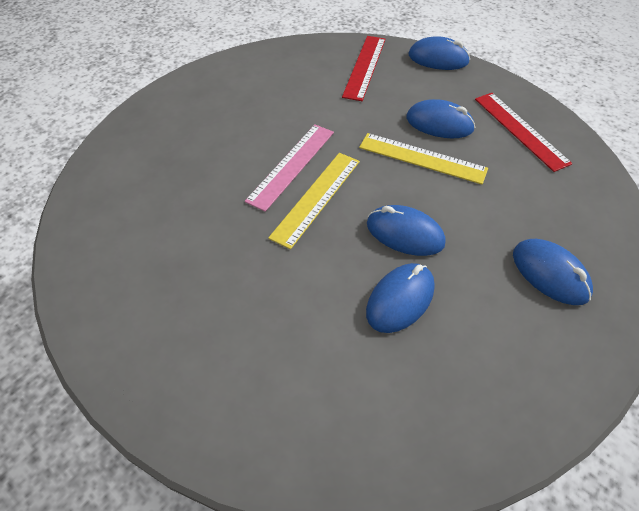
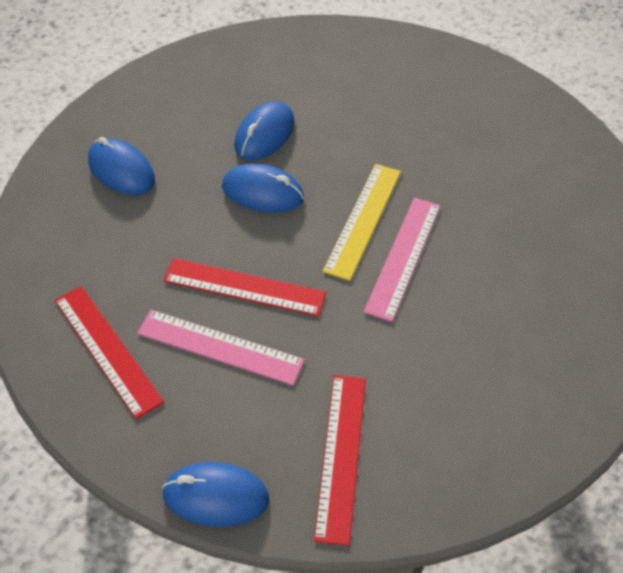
camera: 170 degrees right, 0 degrees up
(422, 158) = (244, 287): yellow ruler -> red ruler
(439, 124) = (220, 347): blue mouse -> pink ruler

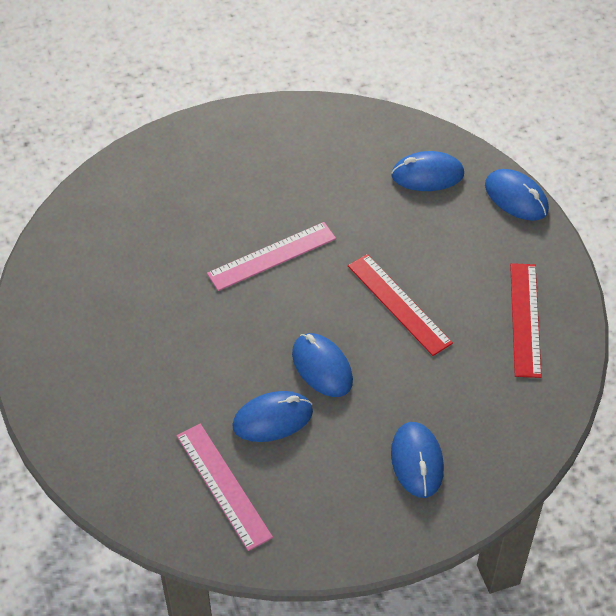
camera: 140 degrees left, 0 degrees up
(220, 347) = (448, 275): pink ruler -> pink ruler (223, 486)
(340, 455) = (427, 175): red ruler -> blue mouse
(363, 220) = (271, 299): yellow ruler -> none

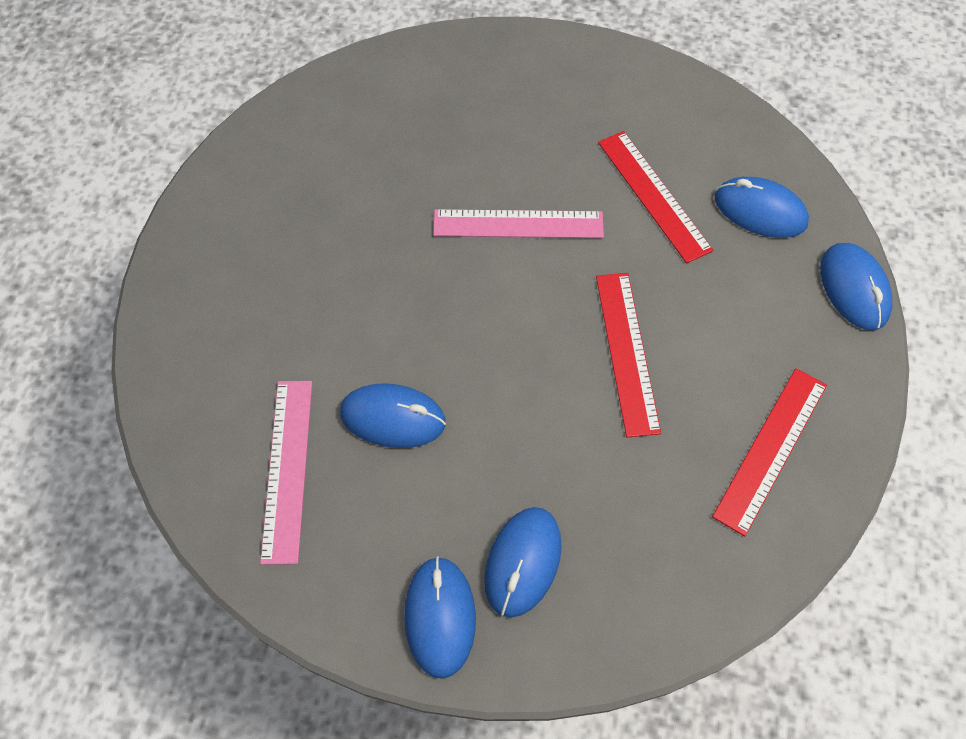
camera: 30 degrees right, 10 degrees up
(322, 367) = (488, 384): blue mouse -> blue mouse (440, 617)
(351, 196) = (653, 195): none -> red ruler

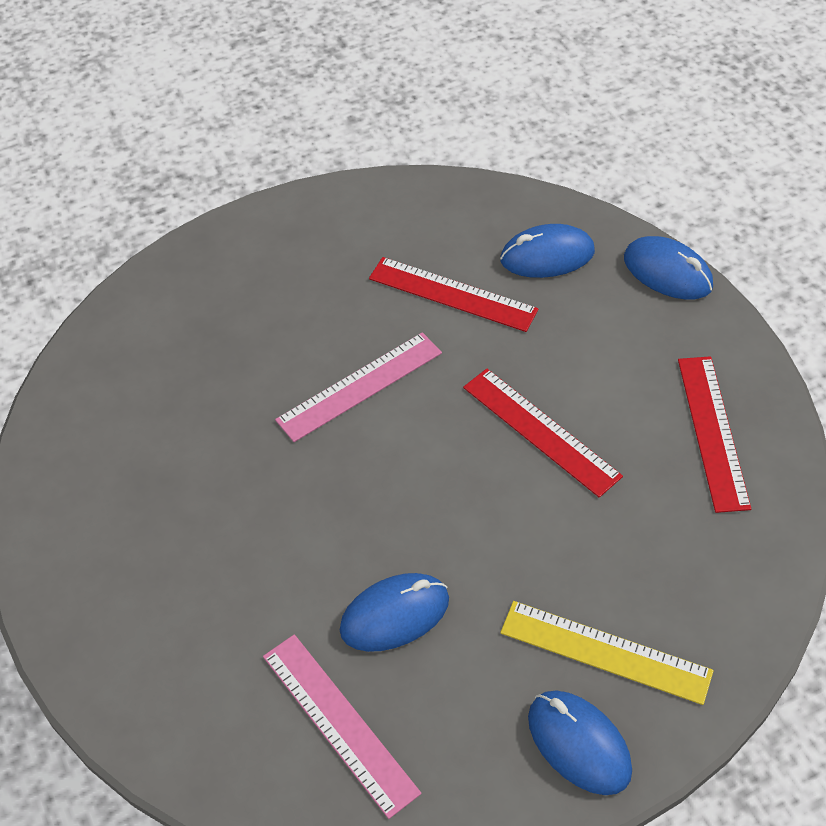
camera: 35 degrees left, 10 degrees down
(523, 562) = (605, 651): blue mouse -> yellow ruler

